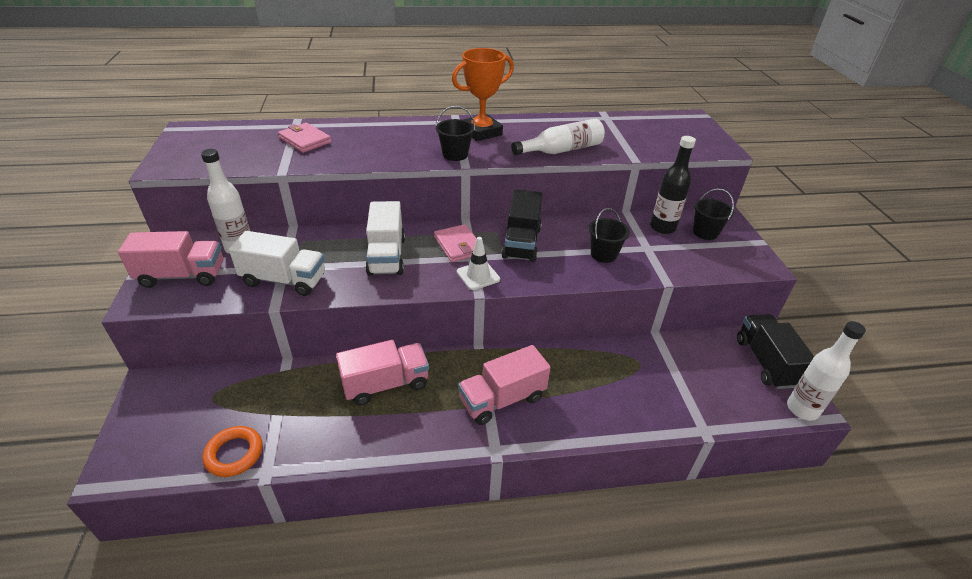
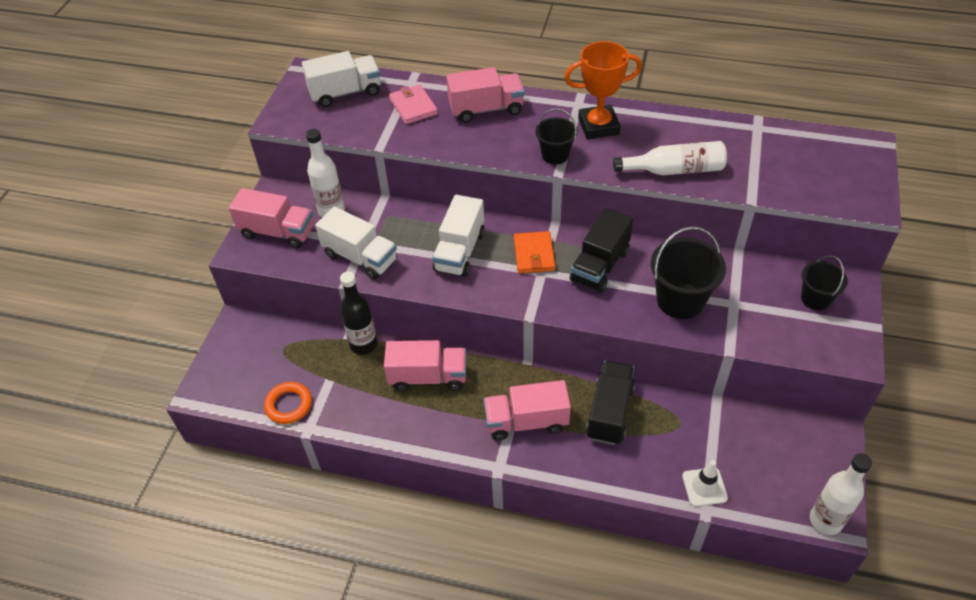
camera: 25 degrees right, 10 degrees up
(231, 139) = (345, 93): none -> white truck
(376, 134) = (486, 109): none -> pink truck
(458, 245) = (534, 254): pink wallet -> orange wallet
(478, 276) = (538, 295): white traffic cone -> white traffic cone (704, 487)
(603, 254) = (680, 300): black bucket -> black bucket, size x1.65
(662, 228) = (768, 281): black bottle -> black bottle (363, 344)
(766, 362) = (821, 461): black truck -> black truck (610, 412)

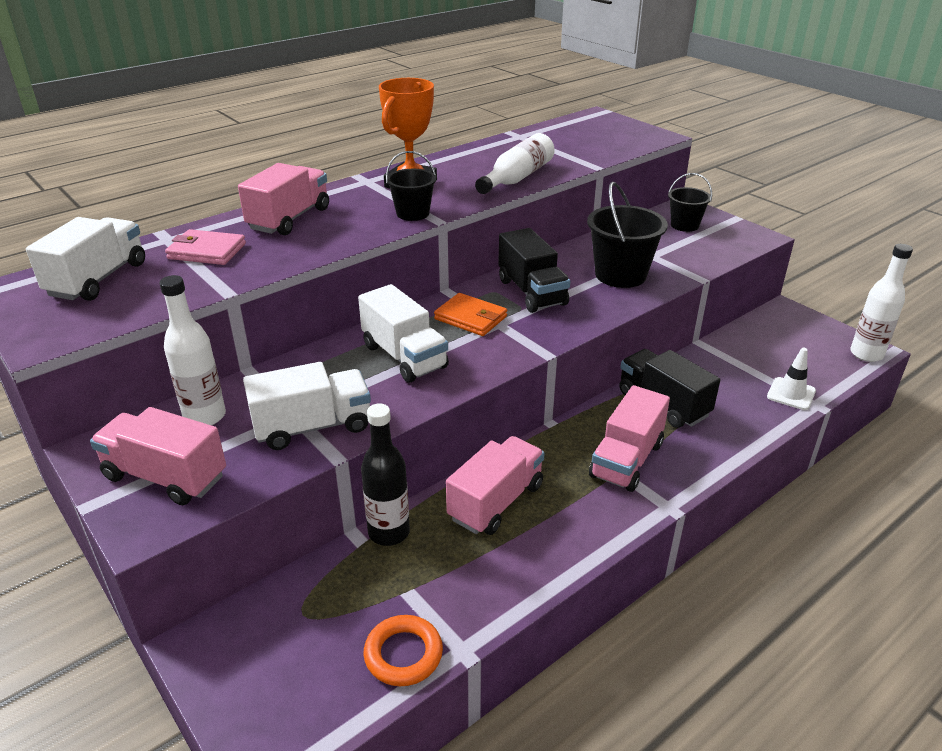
camera: 55 degrees left, 15 degrees down
(277, 232) = (165, 476): pink truck -> pink truck turned 120 degrees counterclockwise

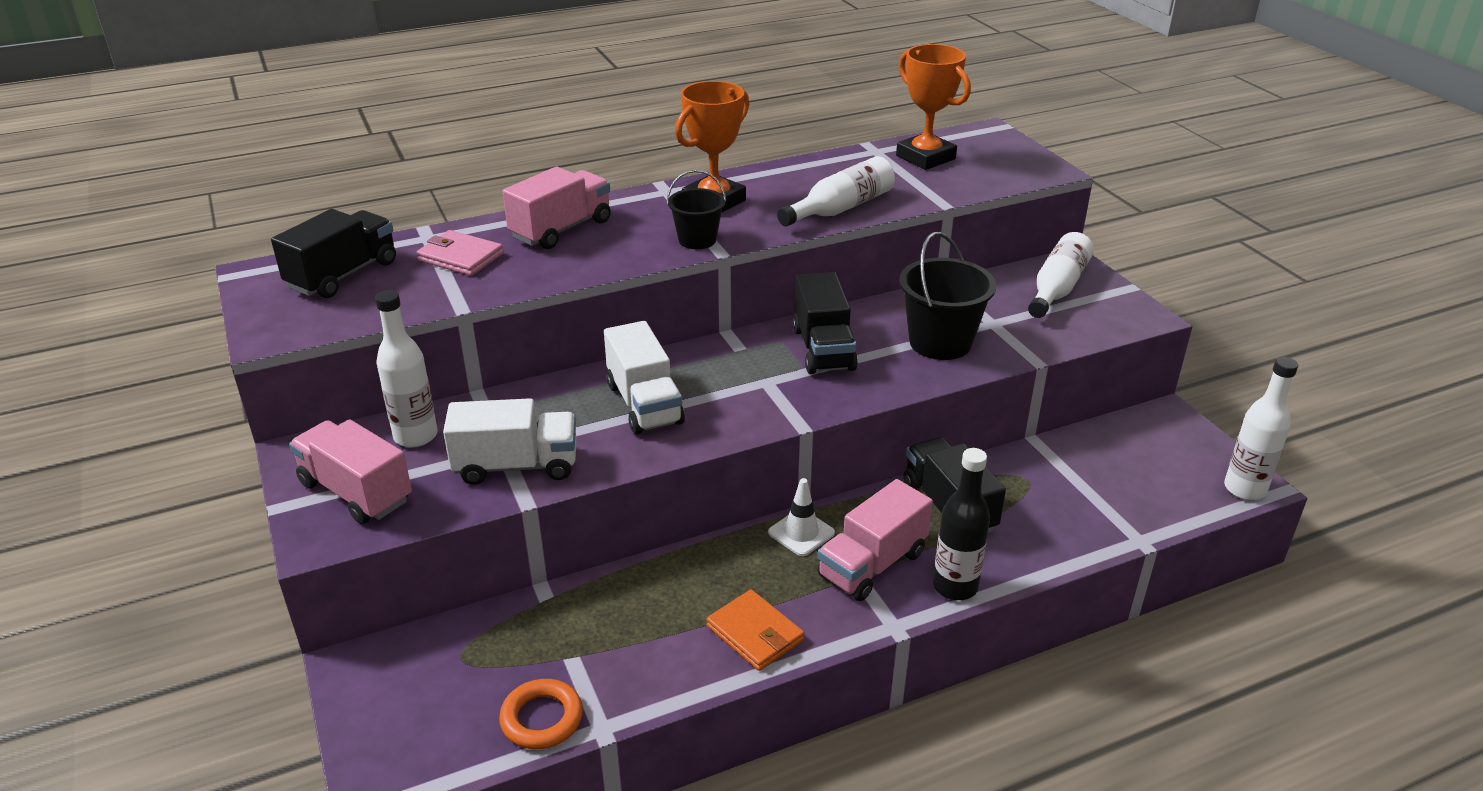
camera: 15 degrees right, 0 degrees up
(98, 279) = (343, 275): white truck -> black truck
(389, 532) = (577, 593): black bottle -> black bottle (955, 586)
(470, 318) = (738, 370): orange wallet -> orange wallet (755, 633)
(496, 502) = (704, 583): pink truck -> none
(560, 137) = (925, 157): none -> orange trophy
(684, 225) = (1057, 288): black bucket -> white bottle
(791, 394) = (1115, 522): white traffic cone -> white traffic cone (801, 533)

